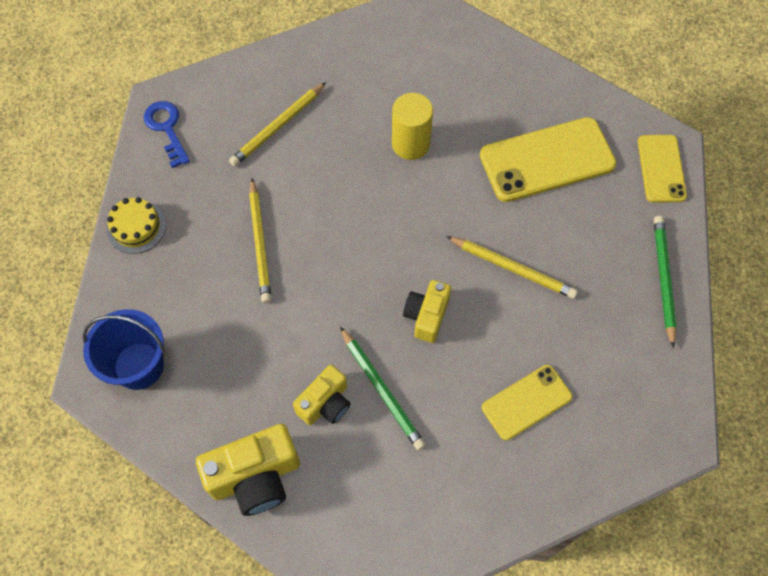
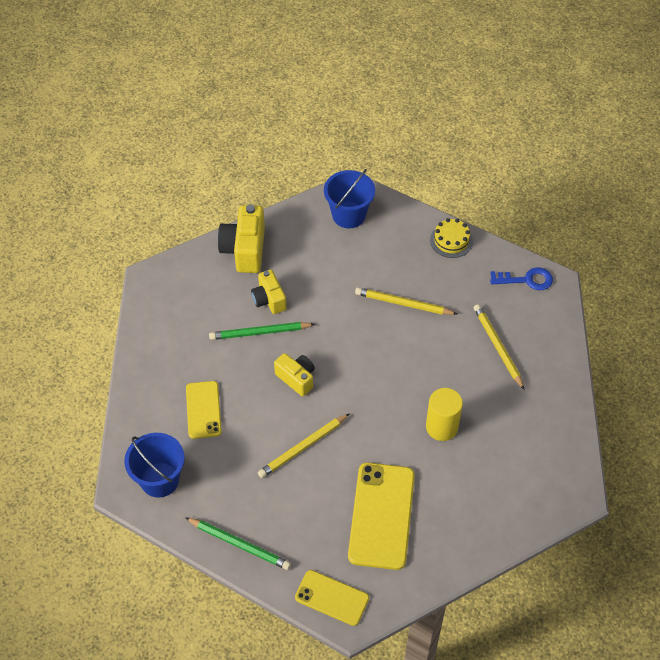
camera: 115 degrees right, 10 degrees down
(644, 404) = (159, 480): none -> blue bucket

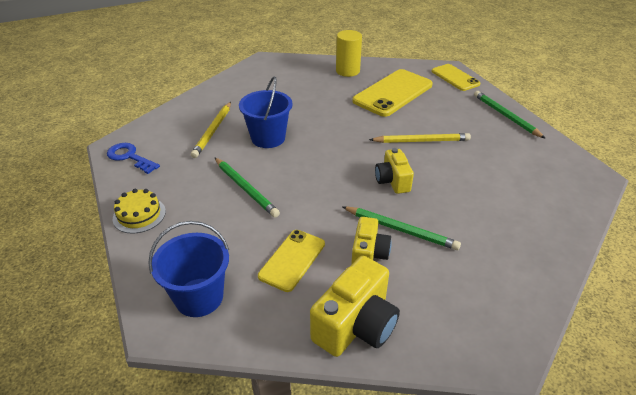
camera: 145 degrees left, 15 degrees down
(159, 480) = (559, 169): blue bucket -> blue bucket (268, 138)
(203, 410) = (496, 196): yellow phone -> yellow phone (292, 260)
(403, 304) = (245, 188): yellow pencil -> green pencil
(441, 427) = (307, 111): yellow cylinder -> yellow cylinder (347, 71)

